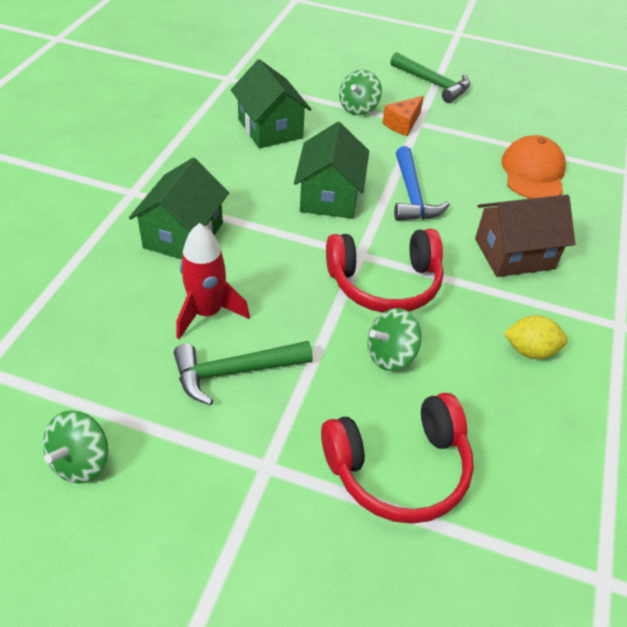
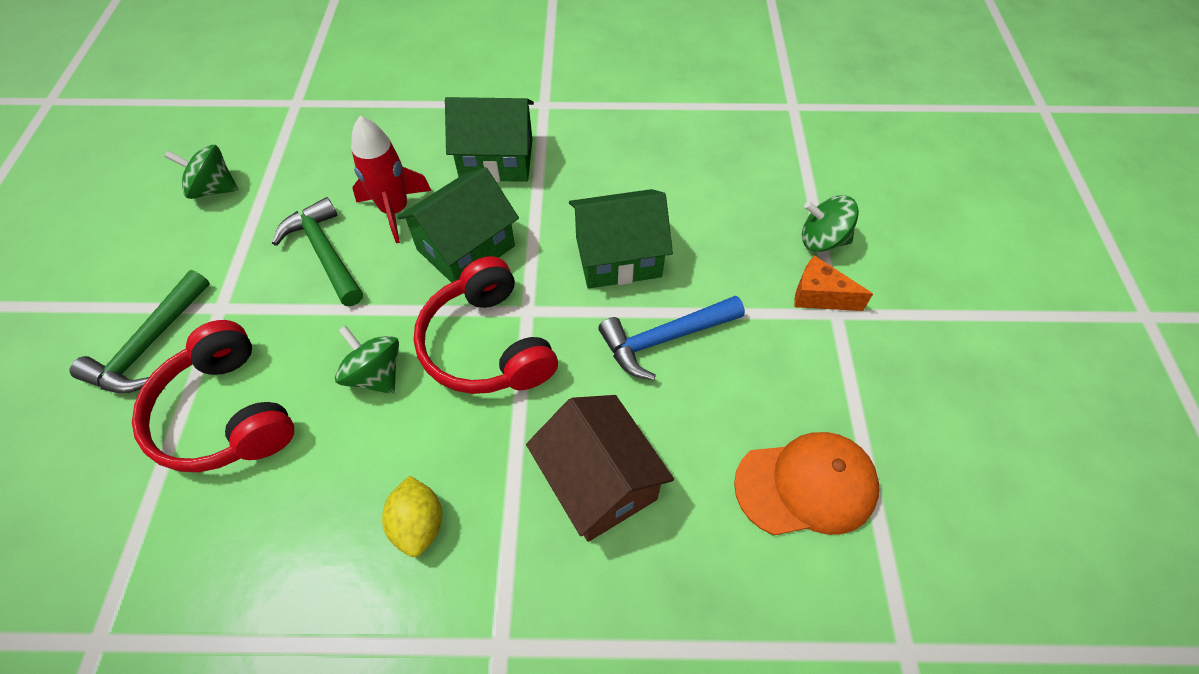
camera: 75 degrees right, 10 degrees up
(270, 129) = (716, 170): green house -> green house (466, 248)
(432, 83) = (955, 310): green hammer -> green hammer (149, 344)

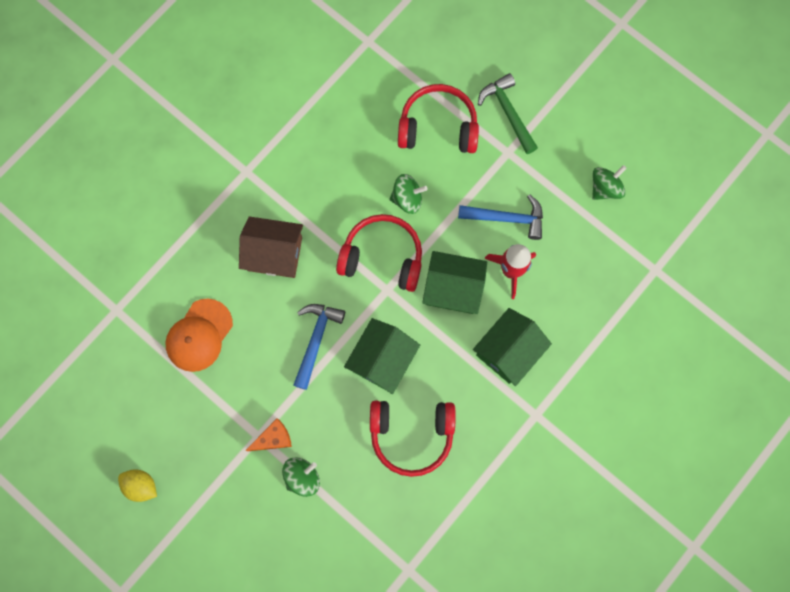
camera: 130 degrees right, 20 degrees up
(325, 253) = (506, 218): green hammer -> blue hammer
(419, 524) = (318, 173): yellow lemon -> yellow lemon (141, 485)
(466, 248) = (453, 288): green house -> green house turned 75 degrees counterclockwise
(670, 180) = (411, 435): none -> red headphones

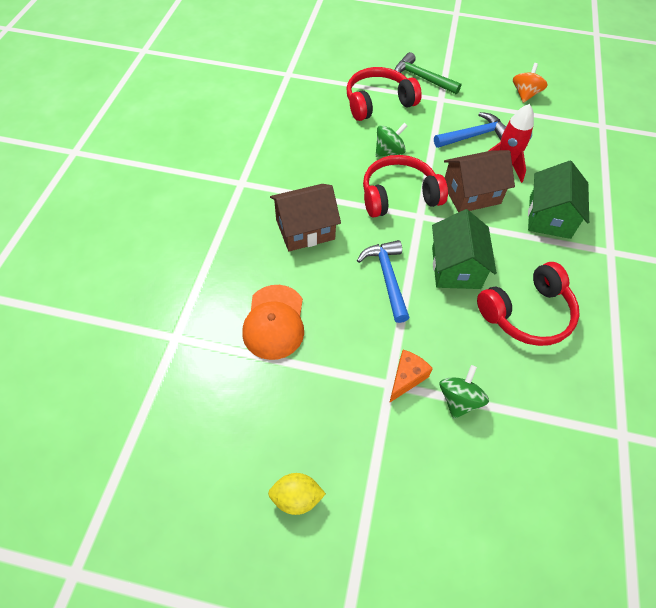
camera: 30 degrees left, 20 degrees down
(453, 288) = (471, 194): green house -> brown house
(605, 188) = (525, 94): green spinning top -> orange spinning top

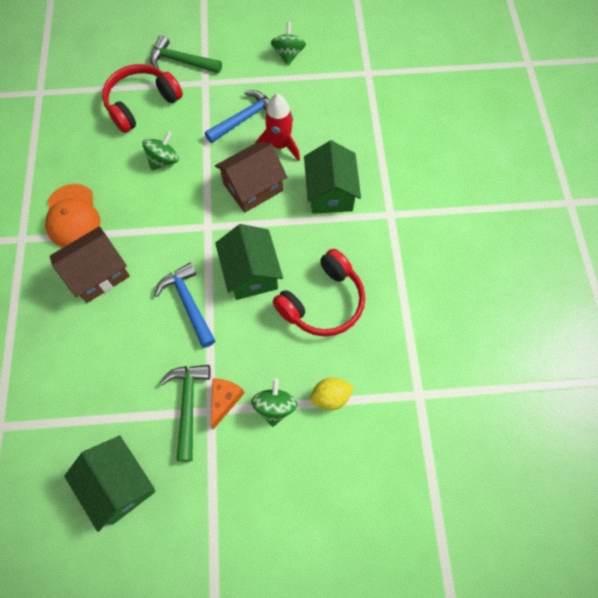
camera: 15 degrees left, 10 degrees up
(274, 322) = (90, 382): orange cap -> orange cap (72, 216)
(279, 428) = (119, 484): none -> green house
(296, 498) = (149, 543): yellow lemon -> yellow lemon (330, 397)
(367, 372) = (188, 405): none -> green hammer
(399, 195) = (183, 209): red headphones -> none
(525, 94) = (288, 54): orange spinning top -> green spinning top

